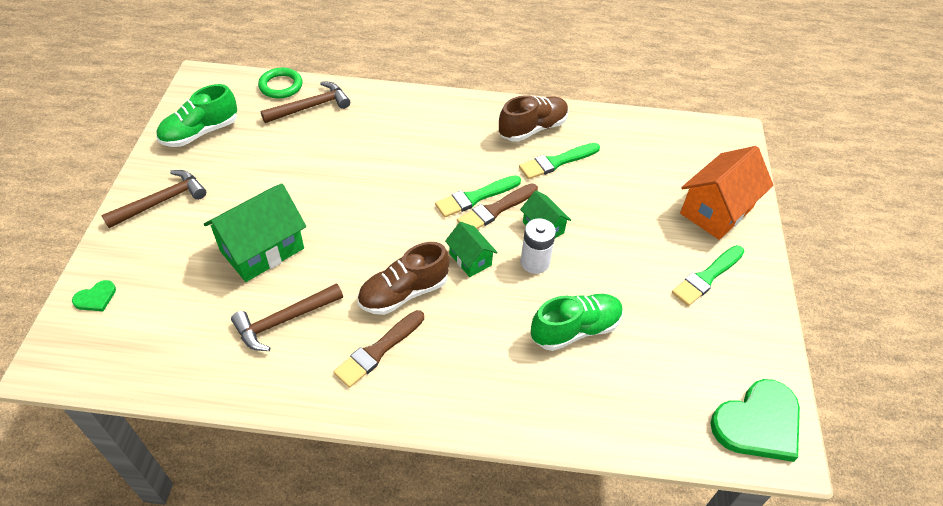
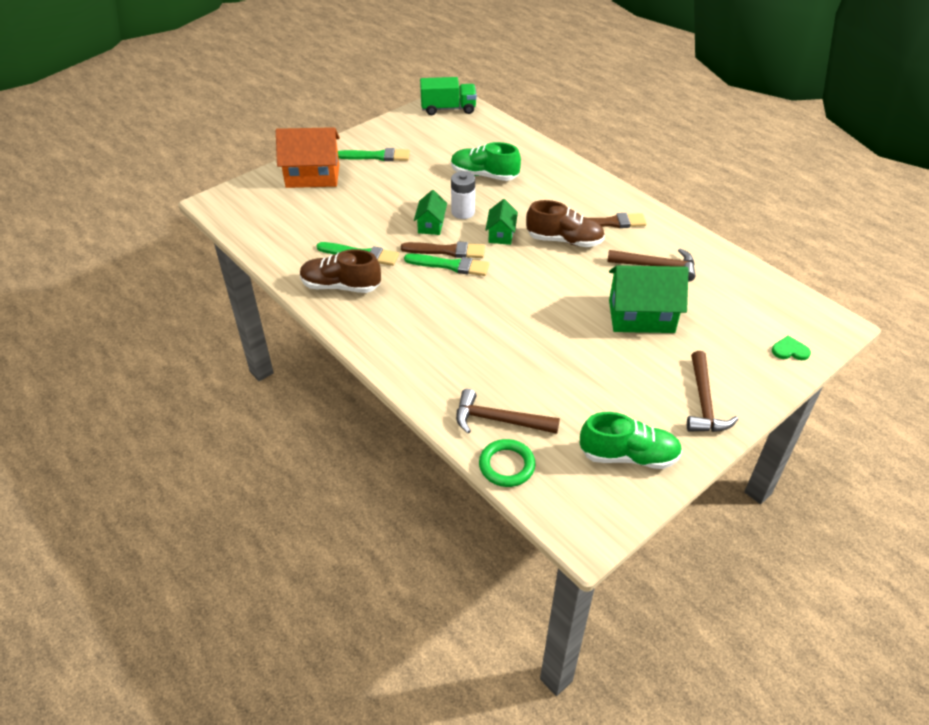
camera: 135 degrees left, 5 degrees down
(161, 201) = (704, 402): brown hammer -> brown hammer turned 90 degrees counterclockwise
(758, 423) = (448, 109): green heart -> green truck

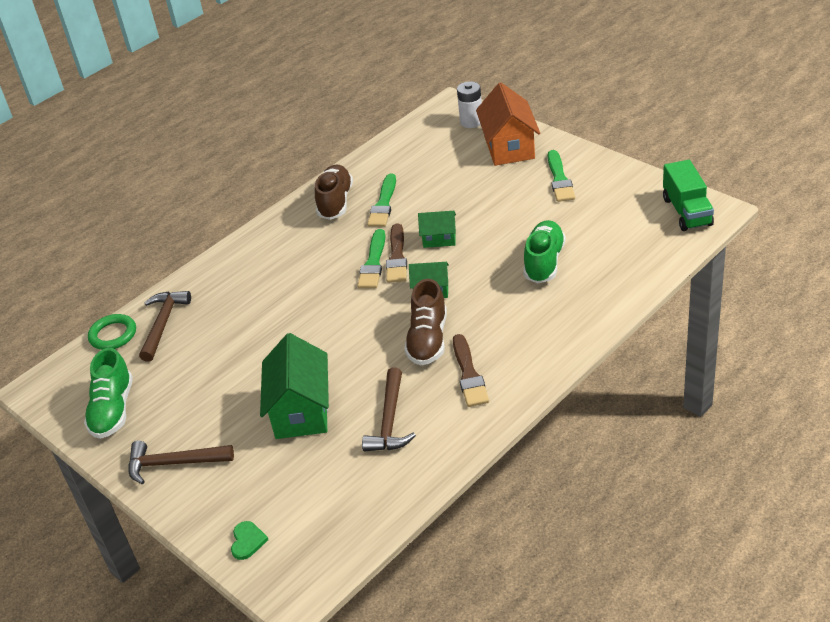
camera: 90 degrees right, 5 degrees down
(463, 212) = (467, 257): white battery -> white battery (471, 122)

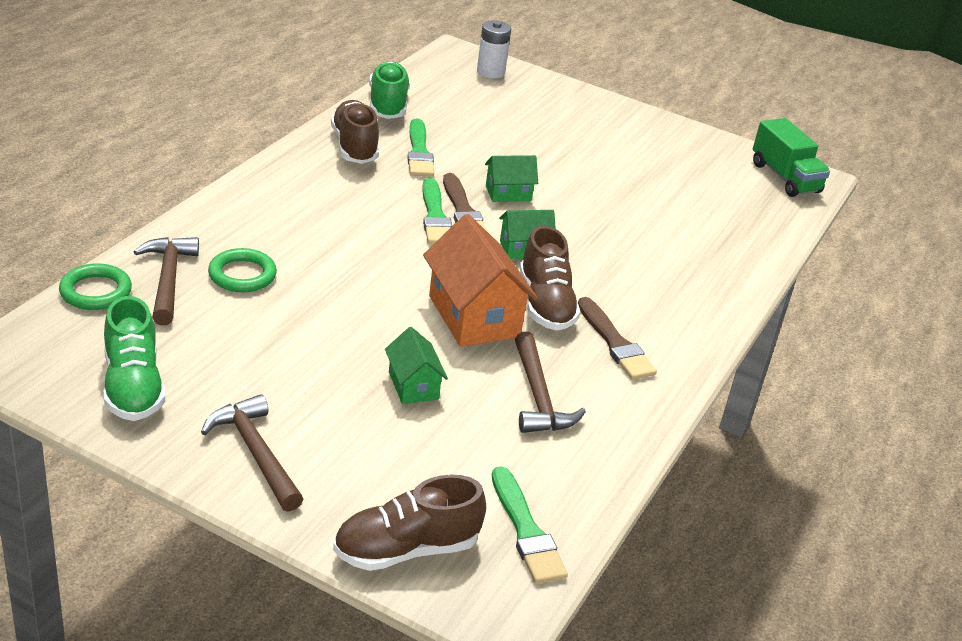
camera: 25 degrees left, 5 degrees down
(174, 463) = (255, 453): brown hammer -> brown hammer turned 75 degrees clockwise
(214, 319) = (242, 275): none -> green ring
(247, 541) = (406, 549): green heart -> brown shoe
(301, 411) = (413, 386): green house -> green house, size x0.54
(509, 147) = (549, 101): orange house -> orange house (474, 316)
(544, 262) = (648, 223): green shoe -> green shoe (388, 105)
(559, 179) = (624, 137): green brush -> green brush (526, 531)

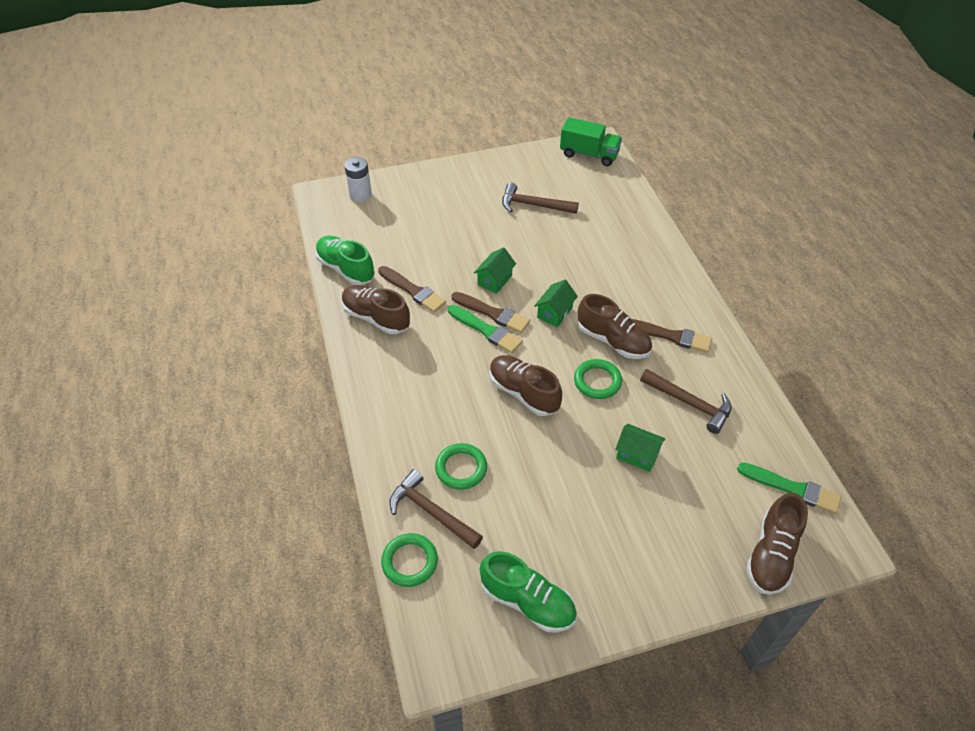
camera: 40 degrees left, 15 degrees up
(255, 453) = (640, 575): brown hammer -> brown hammer (534, 205)
(389, 274) = (523, 393): none -> brown shoe
(419, 152) = (413, 291): green brush -> brown brush
(474, 316) = (597, 381): orange house -> green ring

